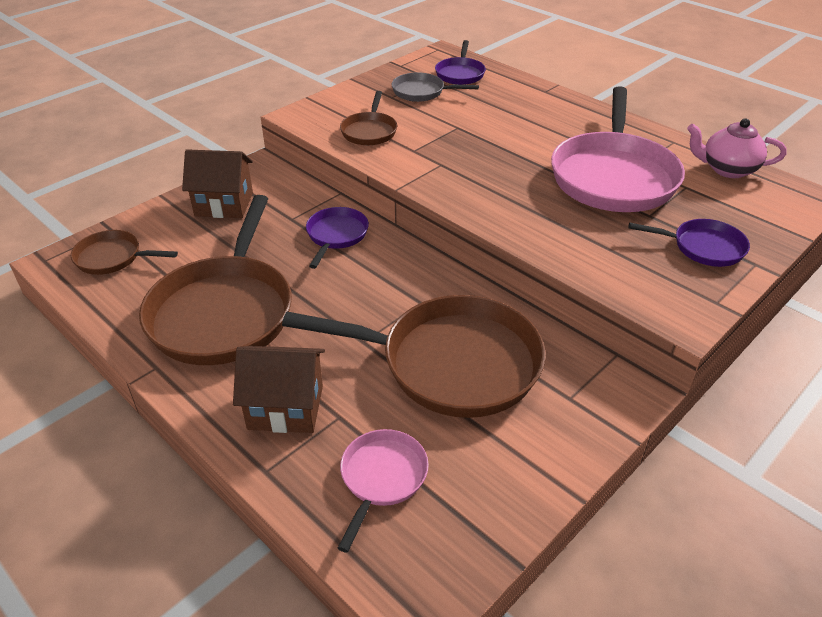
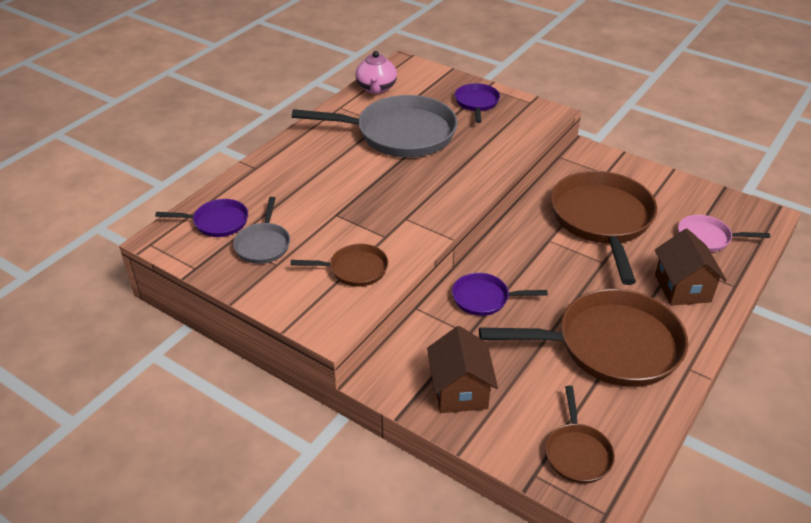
camera: 100 degrees left, 0 degrees up
(613, 176) = (399, 134): pink pan -> grey pan

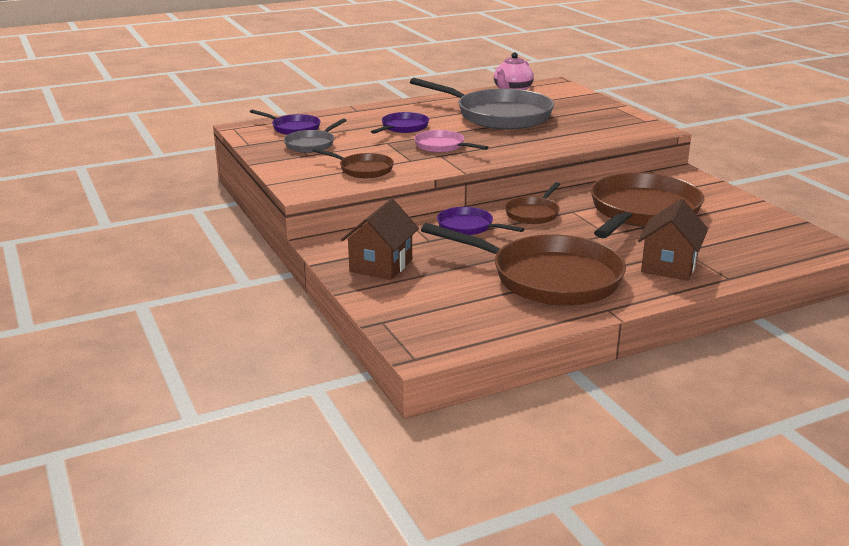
camera: 30 degrees right, 15 degrees down
(476, 103) = (592, 113): purple pan -> purple pan (403, 127)
(577, 453) = (435, 322): brown pan -> brown pan (533, 213)
(707, 238) = (740, 245): pink pan -> pink pan (442, 146)

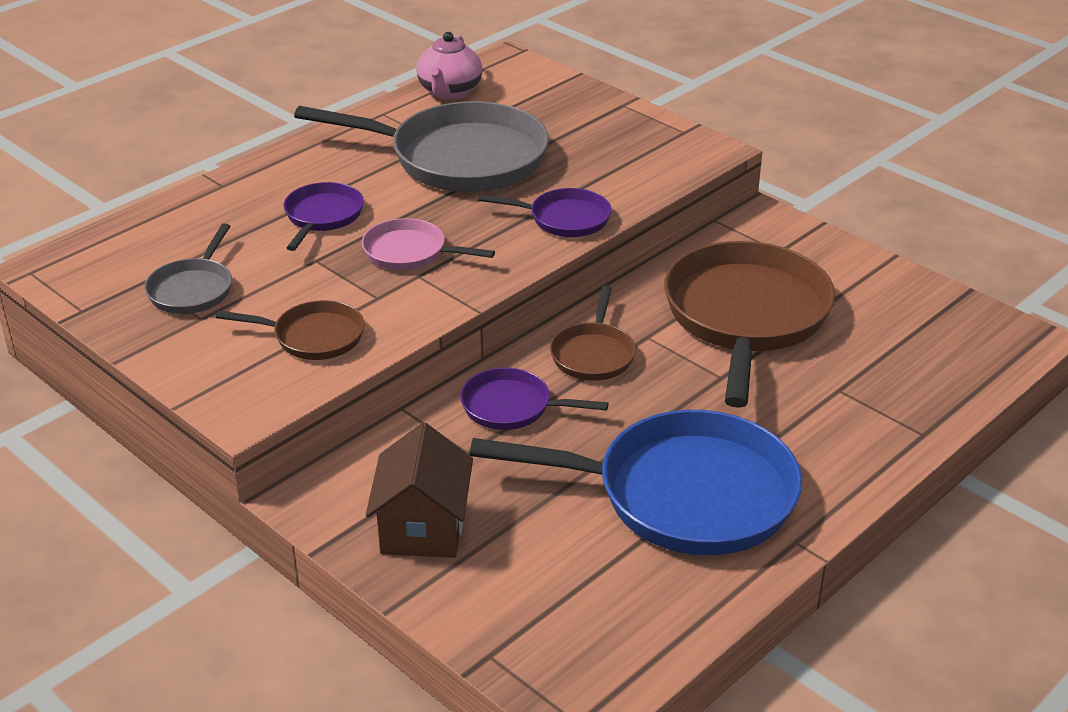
camera: 20 degrees left, 10 degrees up
(293, 128) = (137, 253): purple pan -> purple pan (564, 219)
(547, 278) = (682, 495): brown pan -> blue pan
(669, 266) = (835, 427): brown house -> none

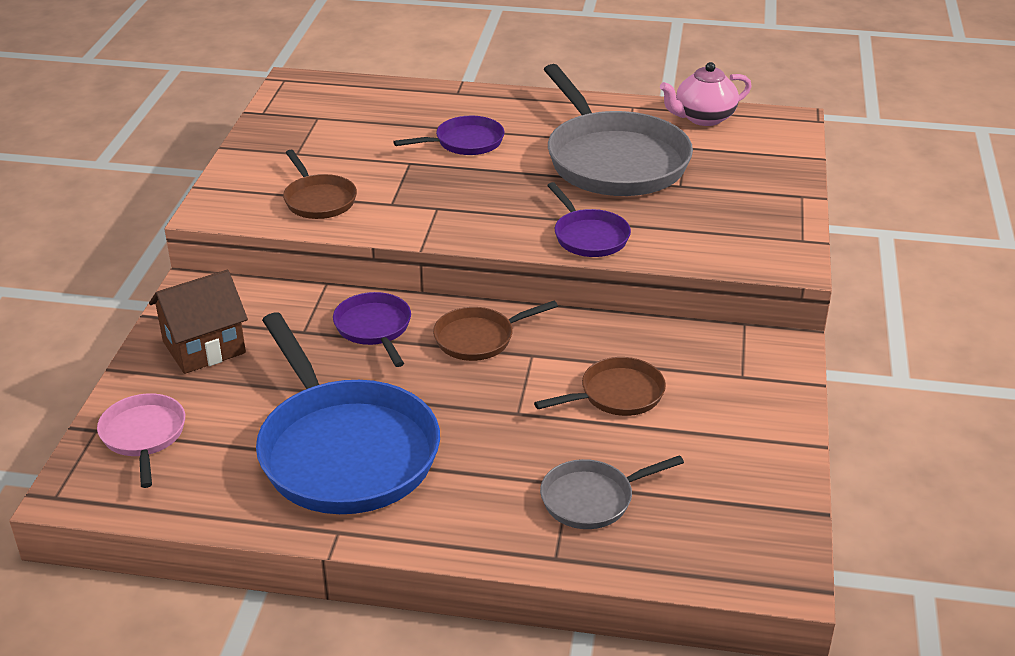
camera: 55 degrees right, 0 degrees up
(193, 289) = (325, 136): grey pan -> grey pan (592, 499)
(410, 252) = (462, 193): pink pan -> pink pan (144, 436)
(746, 318) = (616, 395): brown pan -> brown pan, size x0.49

